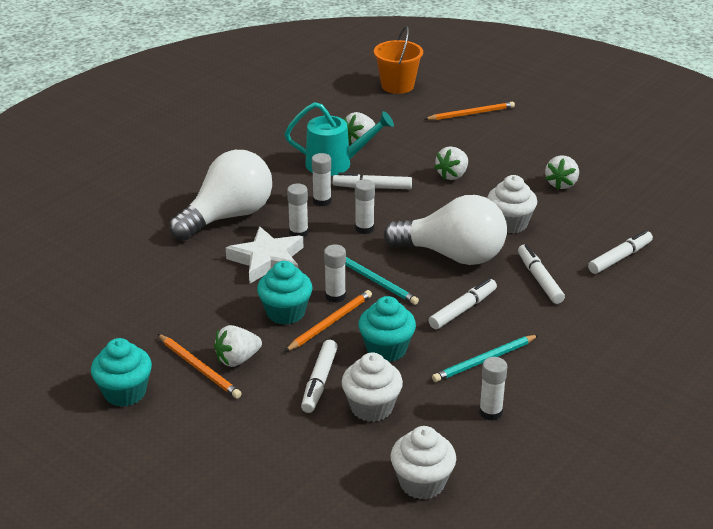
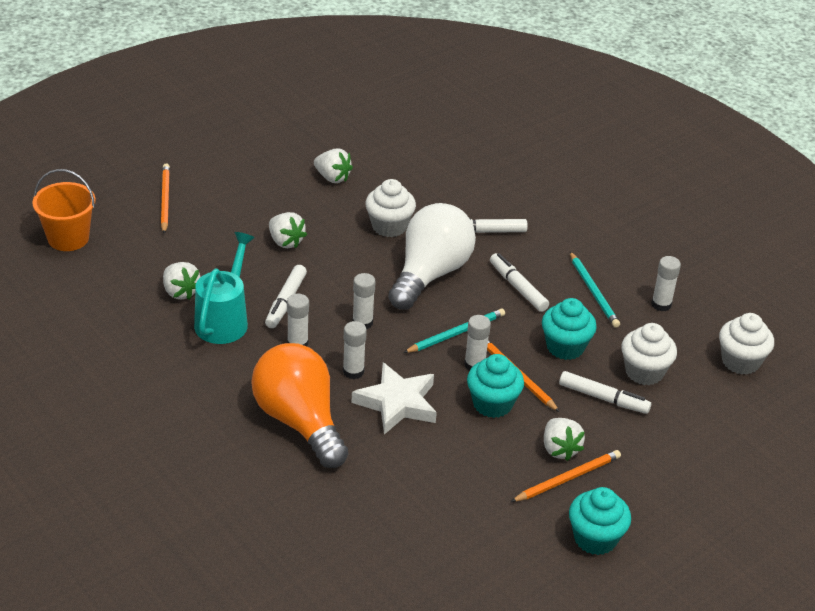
camera: 80 degrees left, 5 degrees up
(228, 216) = (299, 421): white light bulb -> orange light bulb
(620, 258) = (466, 178): white marker -> none

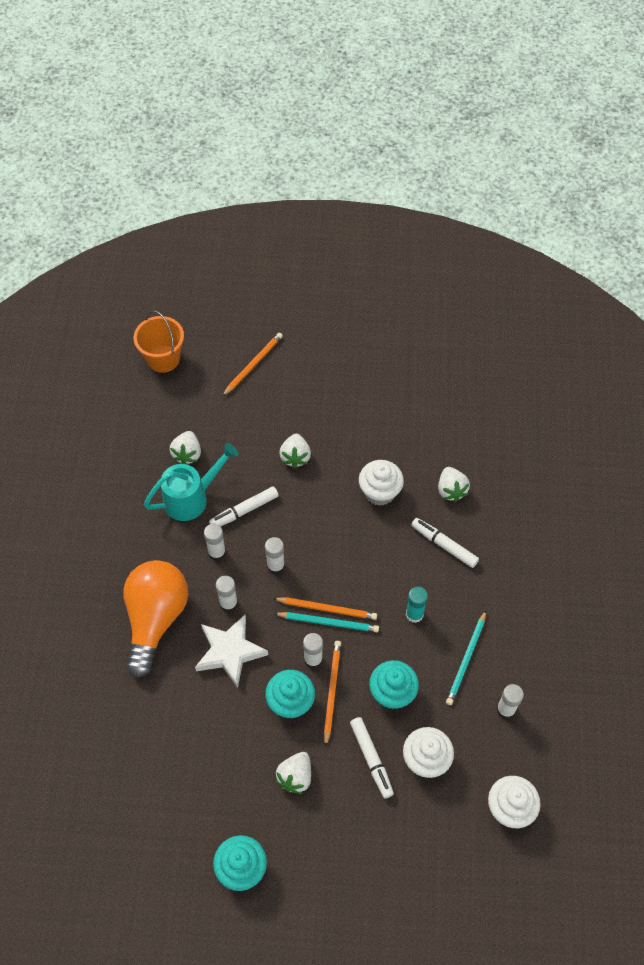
camera: 45 degrees right, 20 degrees up
(332, 177) = (385, 419): white strawberry -> white strawberry (451, 490)
(430, 274) = (364, 556): white light bulb -> none
(518, 287) = (414, 614): white marker -> turquoise glue stick
(567, 478) = (275, 805): orange pencil -> orange pencil (327, 609)

